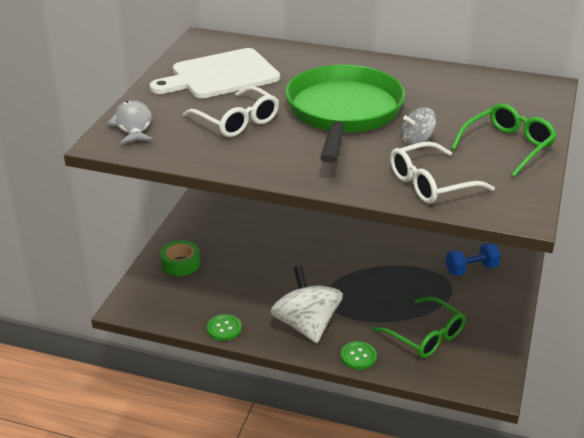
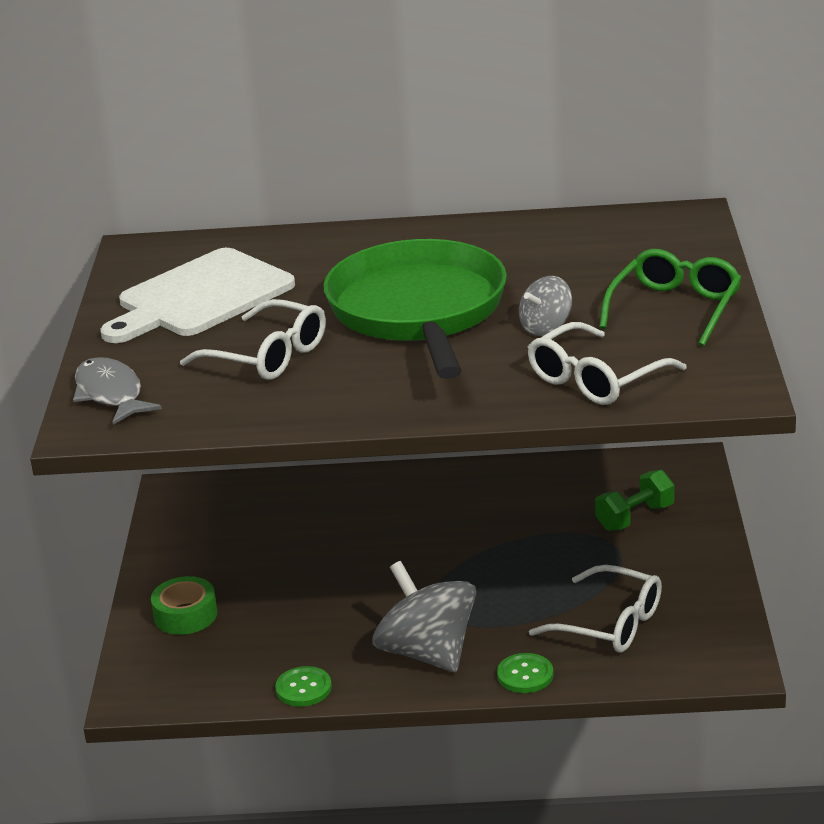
camera: 15 degrees left, 5 degrees down
(306, 325) = (427, 653): white spinning top -> grey spinning top
(425, 336) = (610, 624): green glasses -> white glasses
(471, 269) = (635, 517): blue dumbbell -> green dumbbell

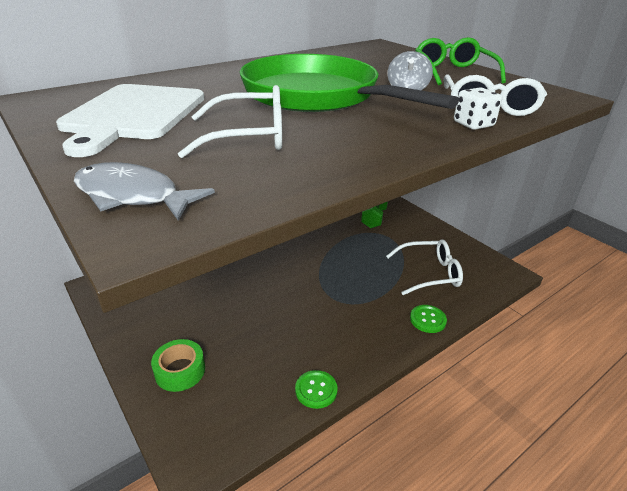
camera: 40 degrees left, 5 degrees up
(427, 653) = (362, 329): grey spinning top -> none
(519, 401) = (473, 124): none -> white dice

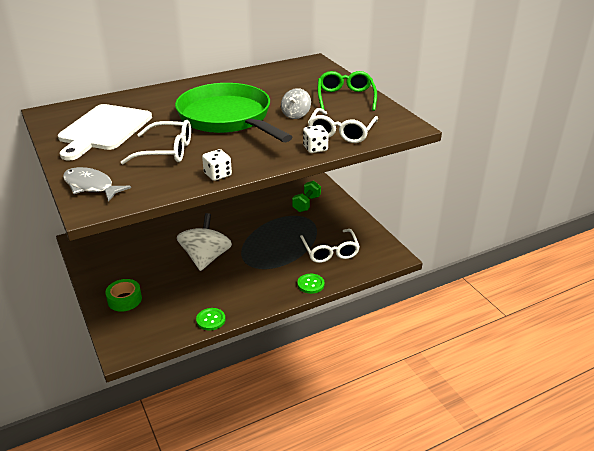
camera: 10 degrees right, 0 degrees up
(278, 296) = (206, 258): none -> white spinning top
(355, 165) = (217, 175): none -> white dice
(429, 273) = (330, 251): white glasses -> white glasses turned 75 degrees clockwise

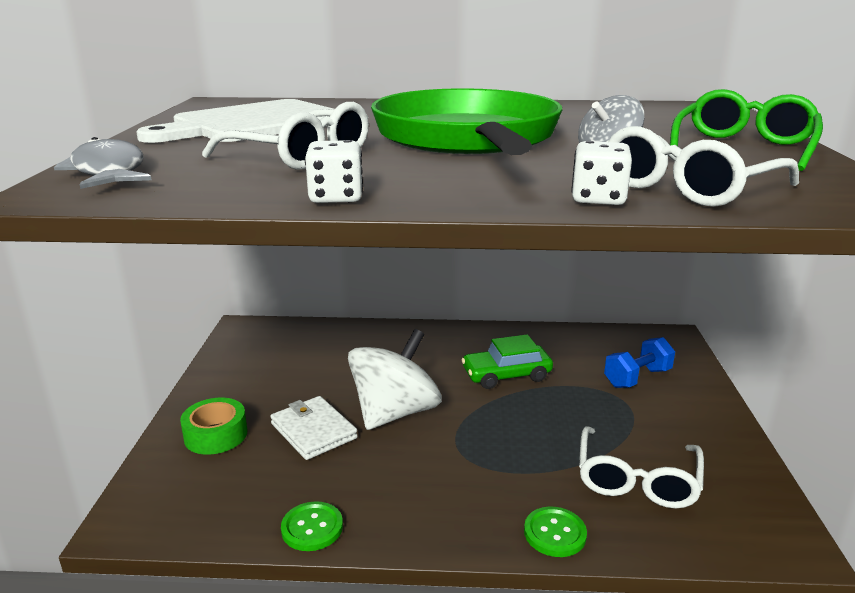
camera: 30 degrees right, 10 degrees down
(173, 280) = (313, 431): none -> white wallet
(246, 221) = (506, 375): none -> green car
(306, 204) = (637, 378): green dumbbell -> blue dumbbell

